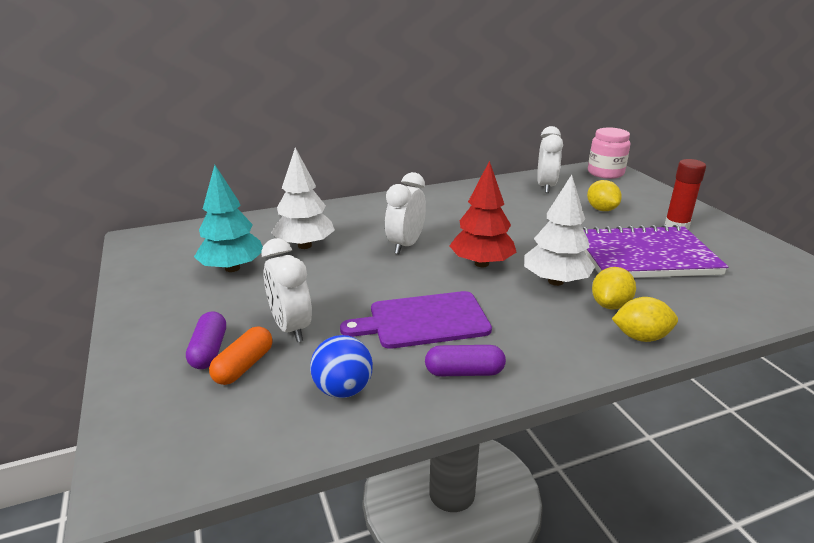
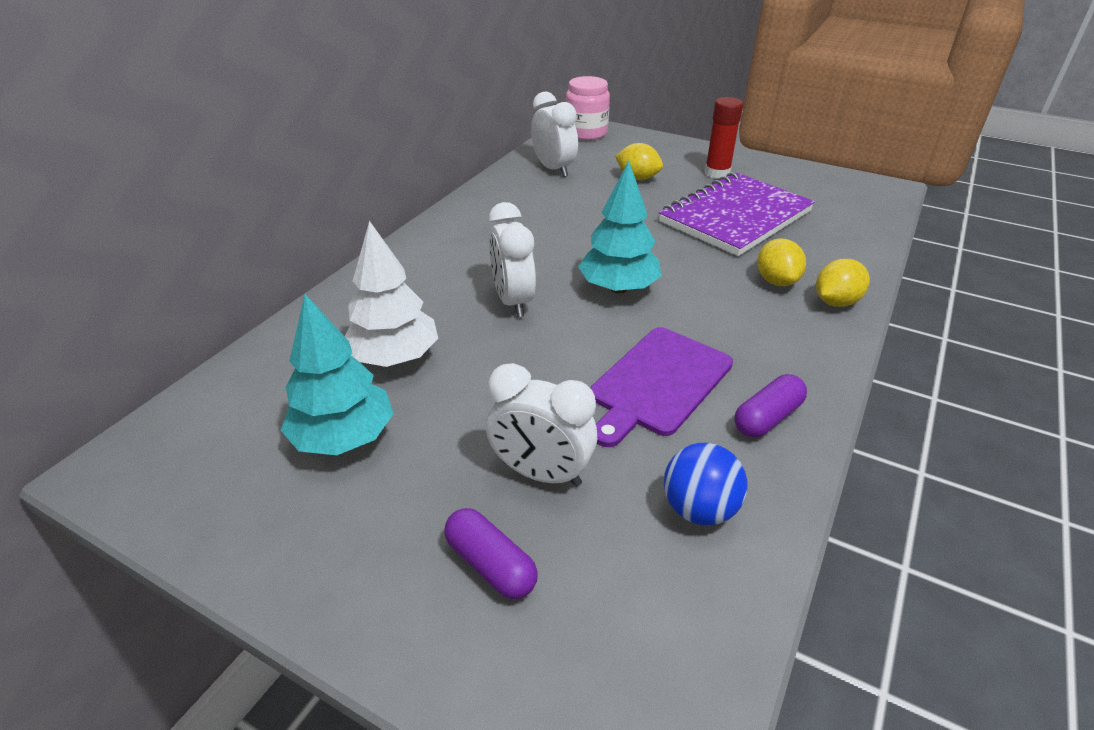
camera: 40 degrees left, 10 degrees up
(244, 366) = (562, 555): orange capsule -> none
(481, 263) = (618, 288): red tree -> turquoise tree
(555, 281) = (705, 277): white tree -> none

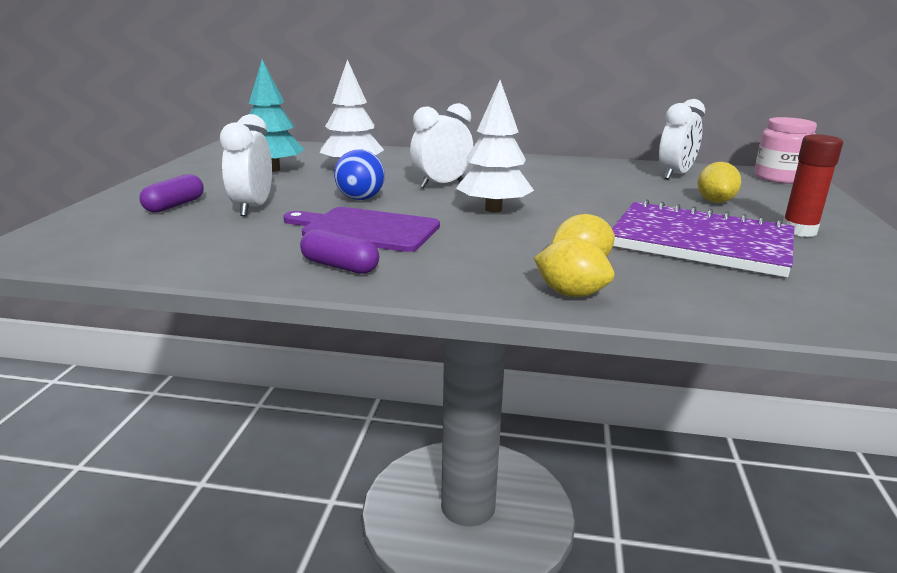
camera: 70 degrees right, 15 degrees down
(618, 288) = (493, 209): turquoise tree -> white tree
(699, 509) = (224, 248): blue ball -> blue ball (360, 199)

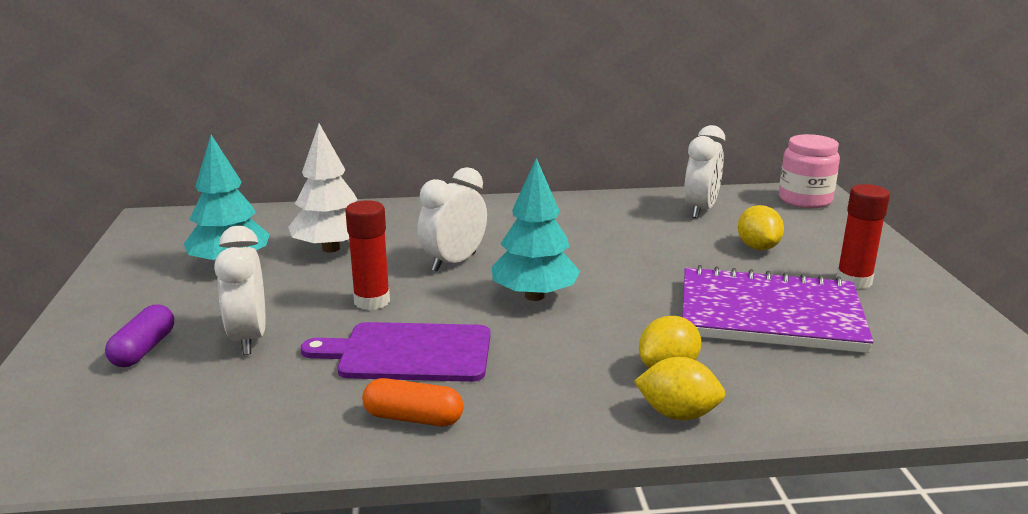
camera: 15 degrees left, 0 degrees up
(340, 266) = (413, 418): purple capsule -> orange capsule
(360, 199) = (372, 301): blue ball -> red glue stick
(493, 209) = (534, 296): white tree -> turquoise tree

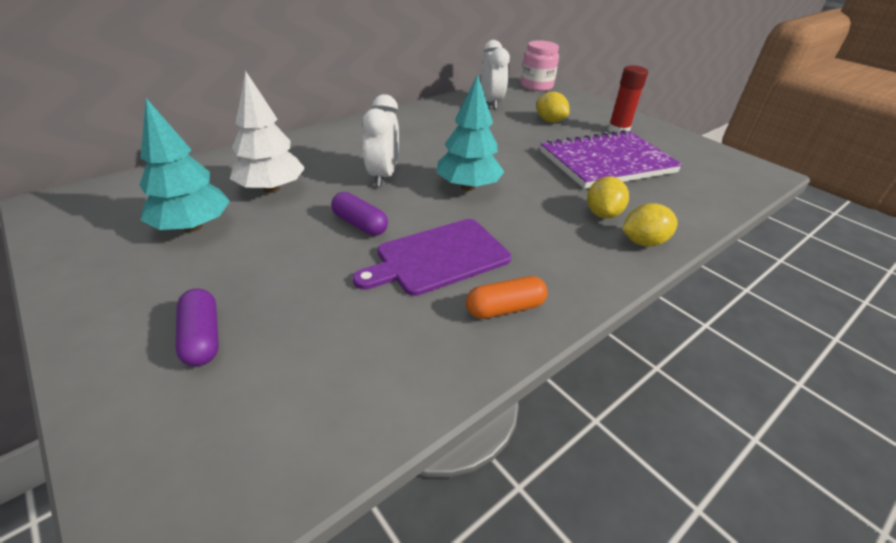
camera: 35 degrees left, 15 degrees up
(249, 338) = (295, 290): white clock -> none
(372, 301) = (360, 224): red glue stick -> purple capsule

